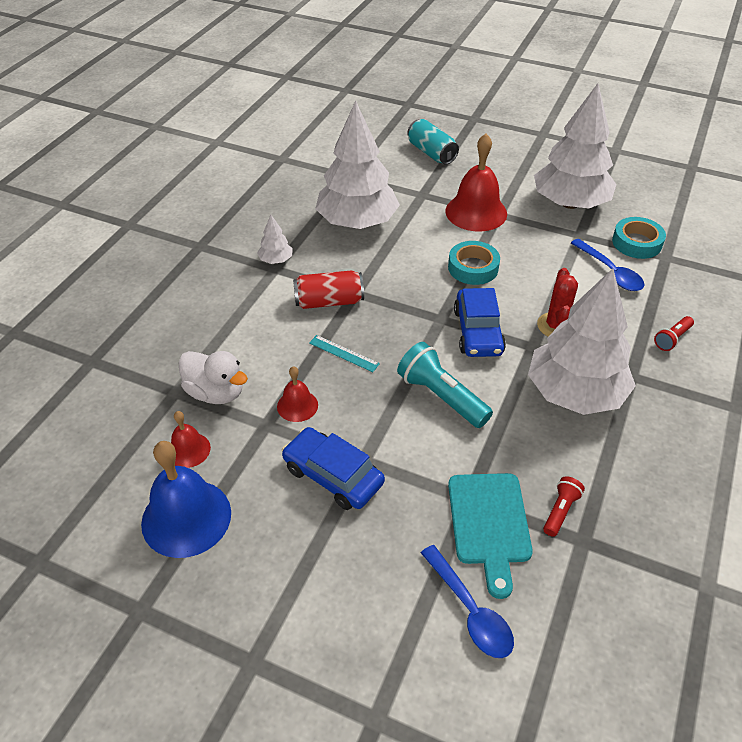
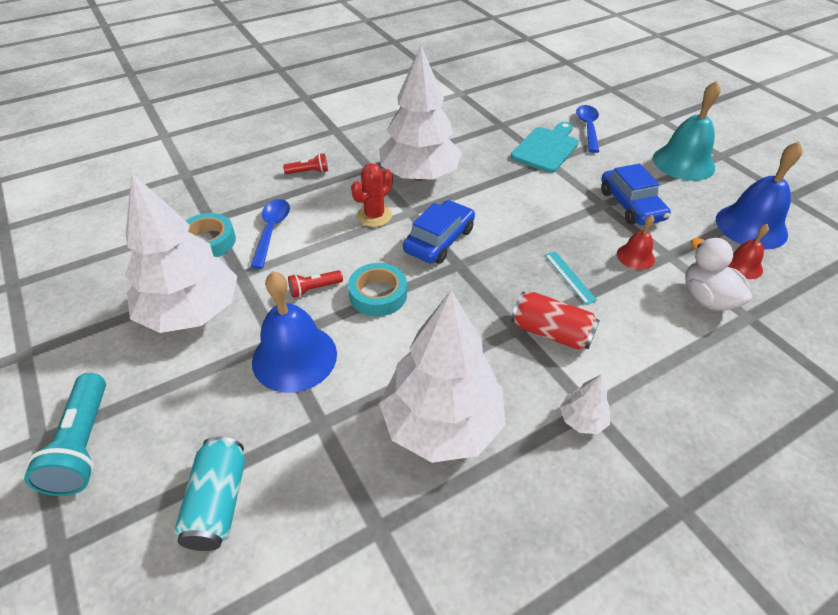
camera: 145 degrees left, 0 degrees up
(301, 605) = (683, 162): none -> turquoise bell
(441, 396) = (515, 213): turquoise flashlight -> turquoise flashlight (83, 445)
(476, 212) = (294, 357): red bell -> blue bell
(560, 511) = (499, 137): red flashlight -> red flashlight (314, 289)

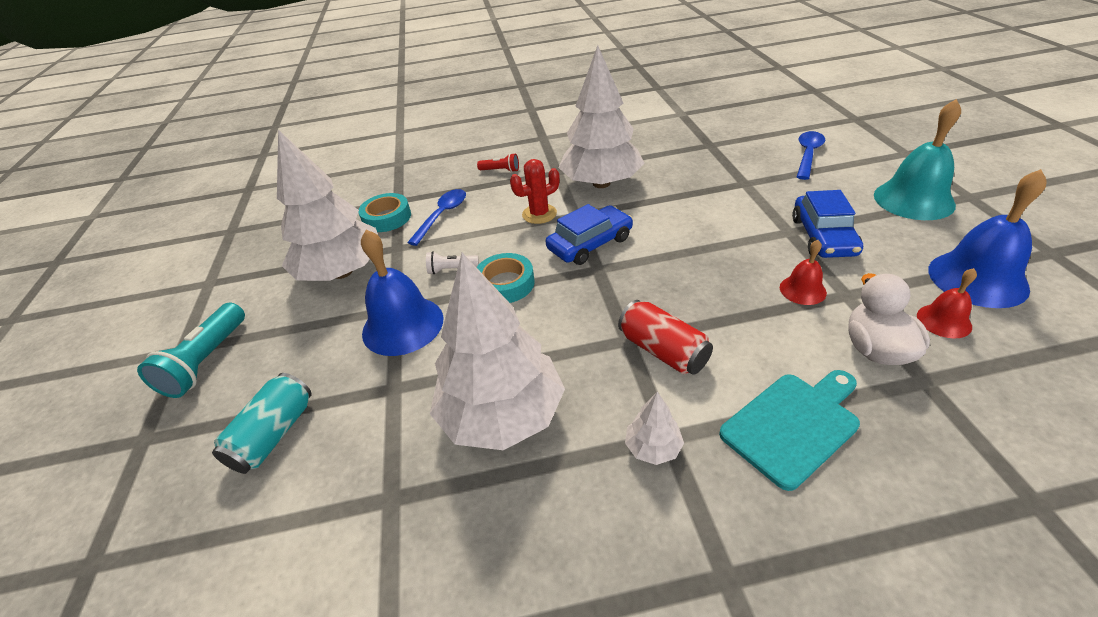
camera: 25 degrees right, 5 degrees down
(314, 289) = (451, 269): red flashlight -> white flashlight
(546, 148) = (749, 170): turquoise cutting board -> turquoise cutting board (793, 425)
(570, 277) = (712, 299): turquoise ruler -> none

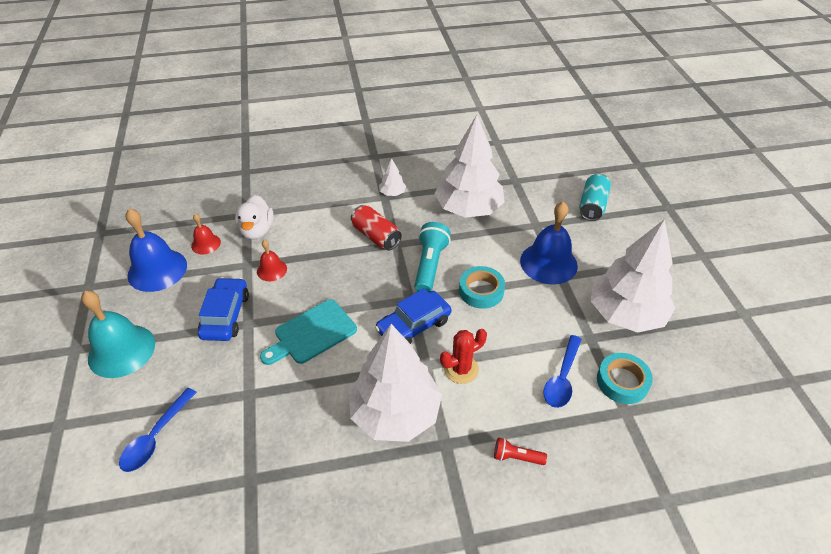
camera: 175 degrees right, 5 degrees up
(206, 361) = (674, 246): turquoise flashlight -> turquoise flashlight (430, 265)
(451, 269) = (529, 308): white flashlight -> none
(793, 425) = (323, 199): turquoise cutting board -> turquoise cutting board (312, 333)

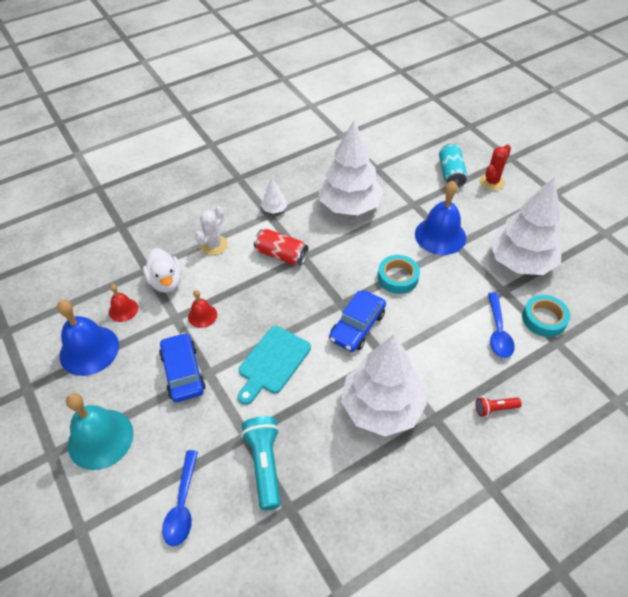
camera: 20 degrees left, 5 degrees up
(318, 210) = (214, 245): none -> white cactus
(430, 265) = (343, 267): turquoise flashlight -> turquoise flashlight (265, 464)
(461, 369) = (415, 351): red cactus -> red cactus (492, 182)

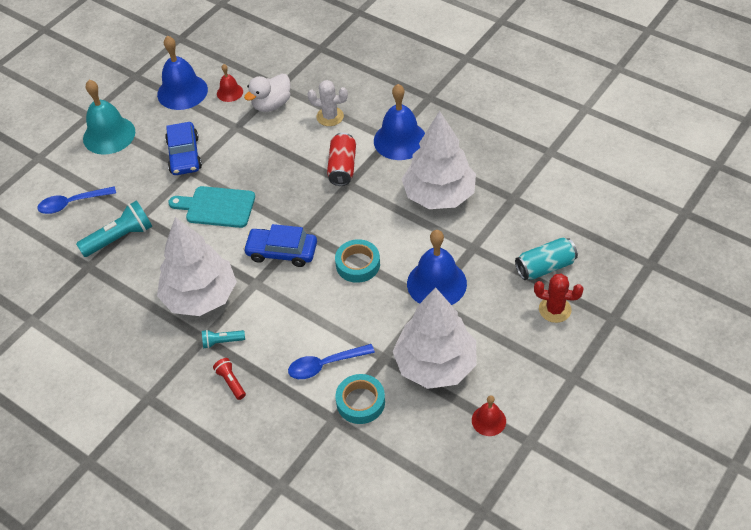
camera: 70 degrees right, 0 degrees up
(183, 372) = (184, 155): blue car -> blue car turned 120 degrees clockwise
(202, 315) = (246, 143): red bell -> red bell (488, 420)
(274, 209) = (400, 140): white tree -> blue bell
(445, 403) = (222, 342): none -> turquoise flashlight

